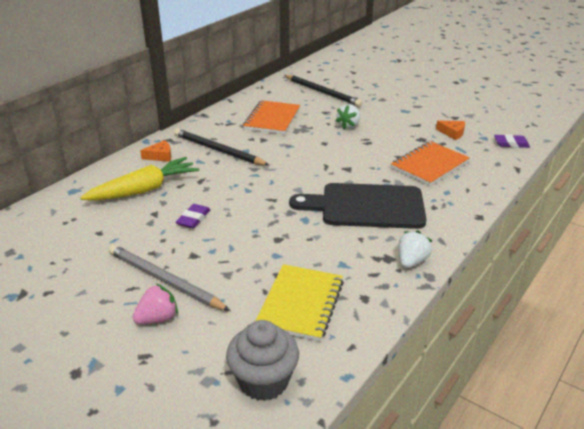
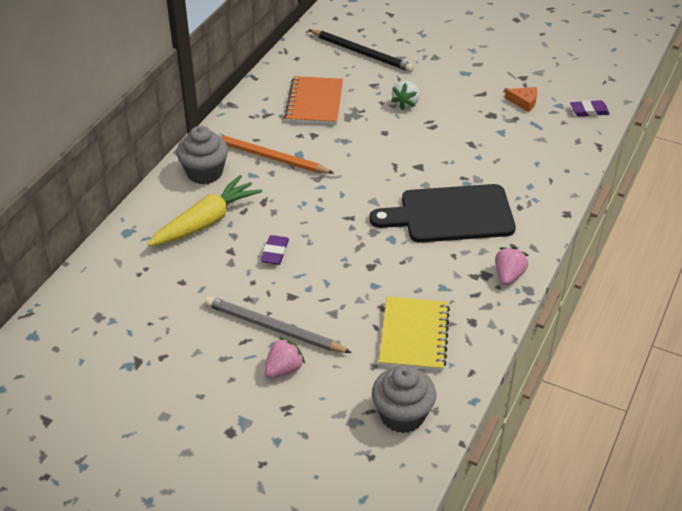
camera: 10 degrees left, 10 degrees up
(160, 156) = (204, 172): orange cheese -> grey cupcake
(218, 150) = (268, 157): black pencil -> orange pencil
(411, 261) = (508, 276): white strawberry -> pink strawberry
(429, 165) = (506, 152): orange notebook -> none

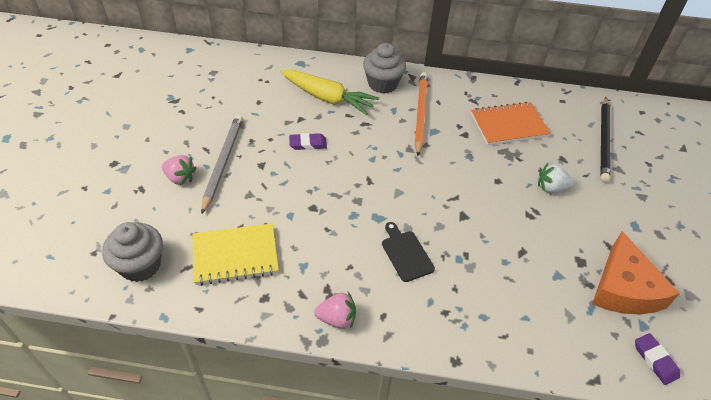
camera: 70 degrees right, 5 degrees up
(450, 214) = (406, 253): black cutting board -> black cutting board, size x0.49
(524, 102) = (624, 288): orange cheese -> orange cheese, size x2.17

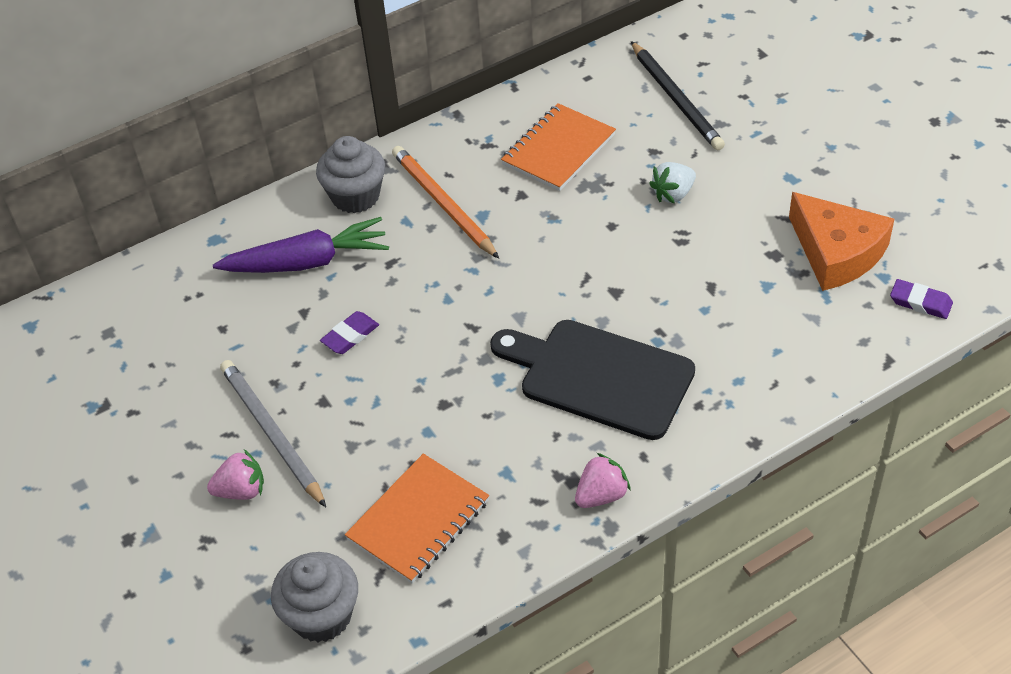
camera: 35 degrees left, 0 degrees up
(235, 256) = (419, 520): yellow notebook -> orange notebook
(328, 98) = (308, 262): yellow carrot -> purple carrot
(406, 253) = (599, 376): black cutting board -> black cutting board, size x2.04

